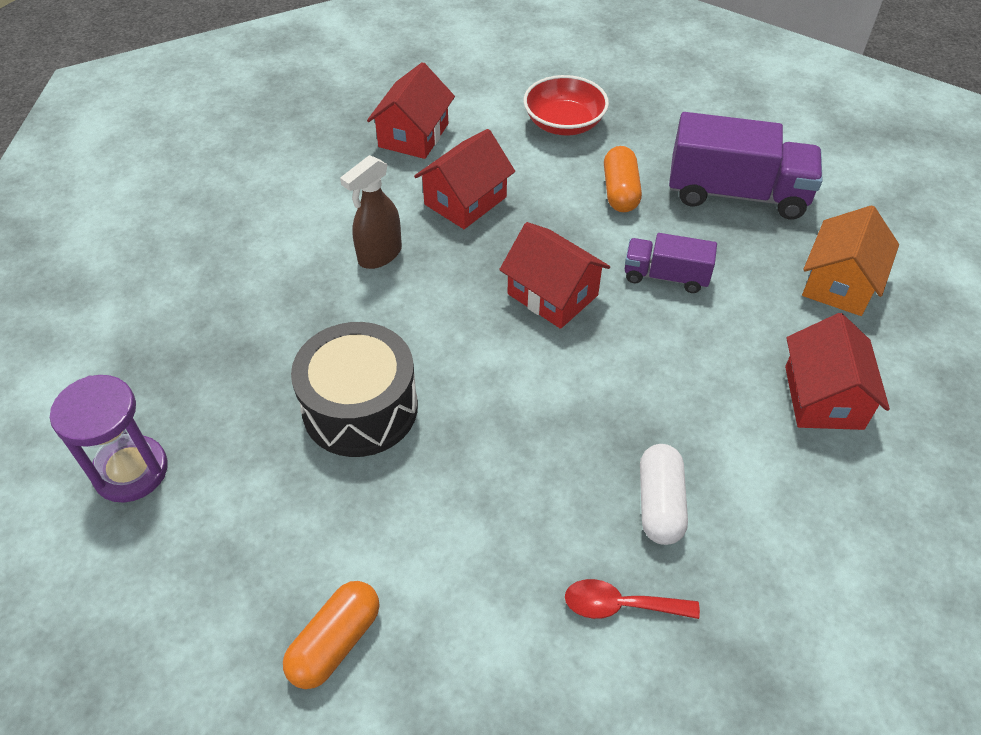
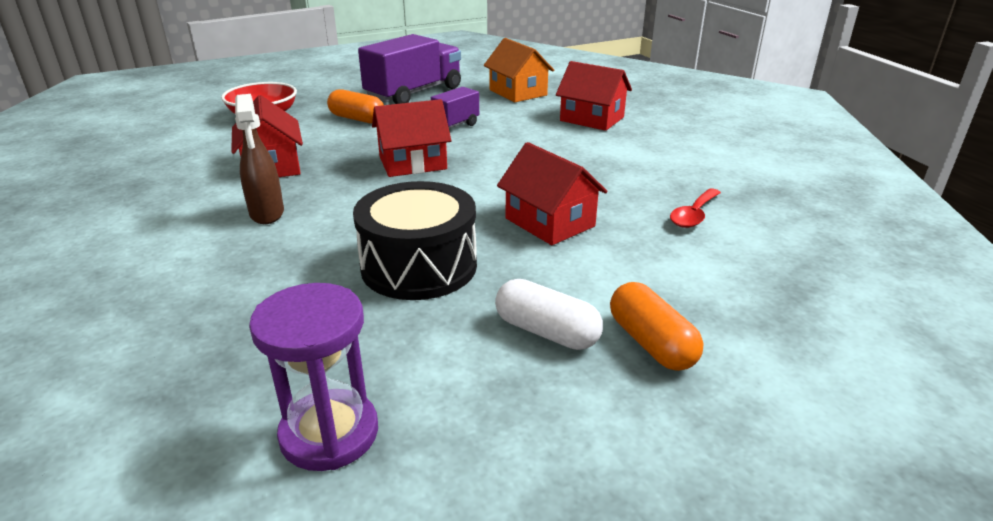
camera: 60 degrees left, 20 degrees down
(413, 135) = (163, 165): red house -> red house (550, 222)
(659, 504) = (625, 181): white capsule -> white capsule (546, 332)

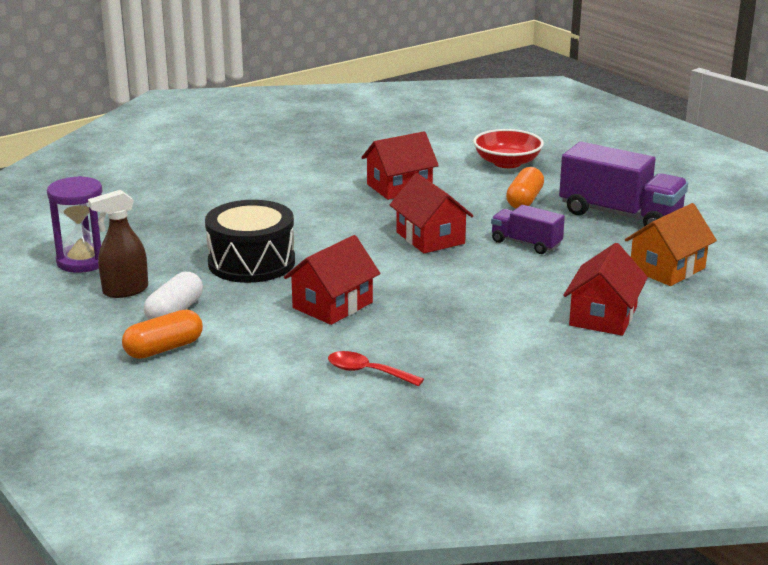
camera: 80 degrees right, 5 degrees down
(267, 214) = (316, 201): brown spray bottle -> brown spray bottle (125, 291)

